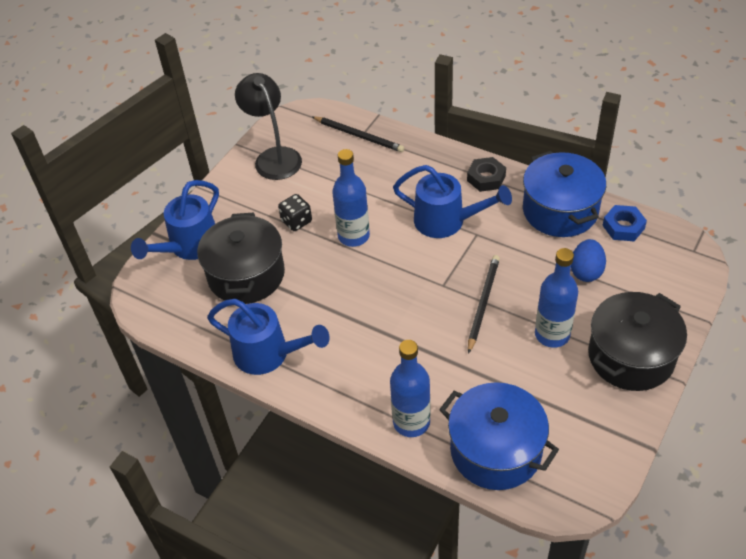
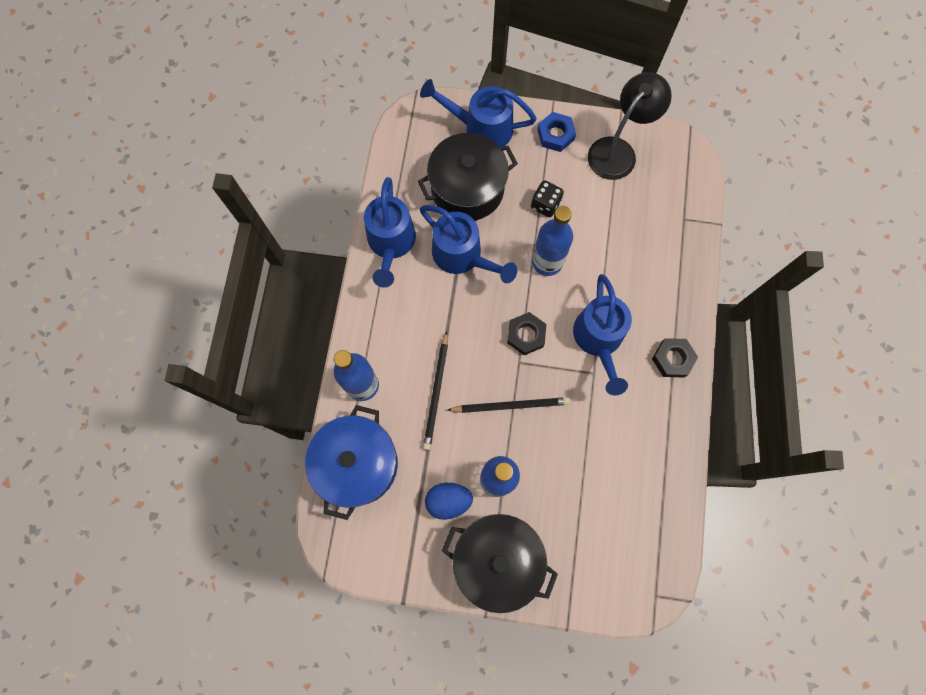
camera: 65 degrees right, 25 degrees up
(314, 298) = (463, 256): none -> blue watering can
(359, 136) = (680, 216): black pencil -> black pencil (436, 392)
(418, 272) = (526, 335): none -> black nut
(560, 210) = (657, 445): blue pot -> none
(586, 271) = (586, 492): blue egg -> blue egg (448, 501)
(623, 227) = (660, 515): blue nut -> blue nut (555, 135)

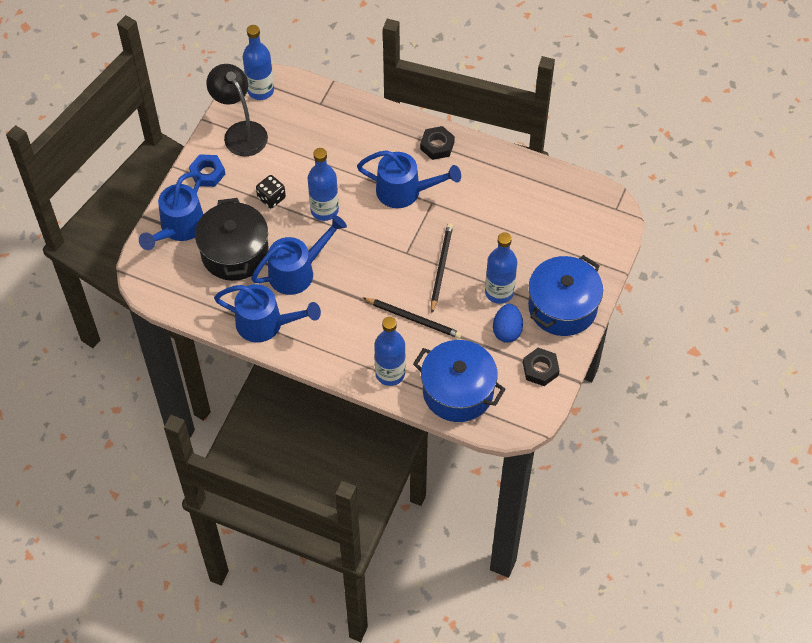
camera: 75 degrees left, 15 degrees down
(497, 559) = (562, 307): black pot -> blue pot
(526, 335) = (384, 242): black nut -> black nut (540, 369)
(678, 154) = (260, 90): none -> blue bottle

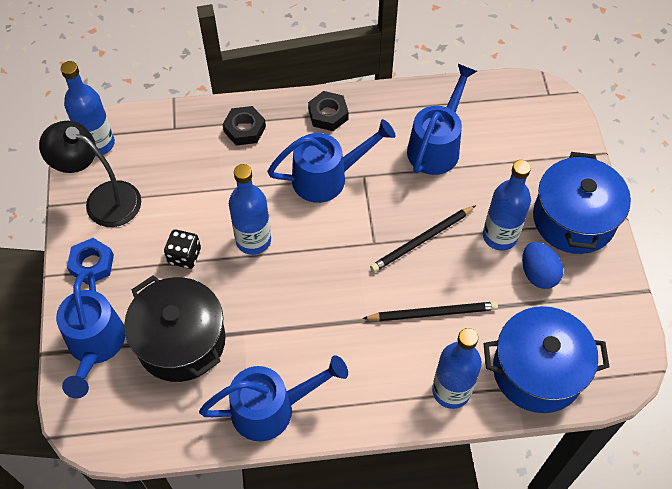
camera: 30 degrees left, 0 degrees up
(298, 271) = (268, 325): blue watering can -> blue watering can (437, 145)
(441, 267) = (421, 240): black pencil -> black pencil turned 105 degrees counterclockwise
(540, 369) = (602, 298): black nut -> black nut (244, 129)

